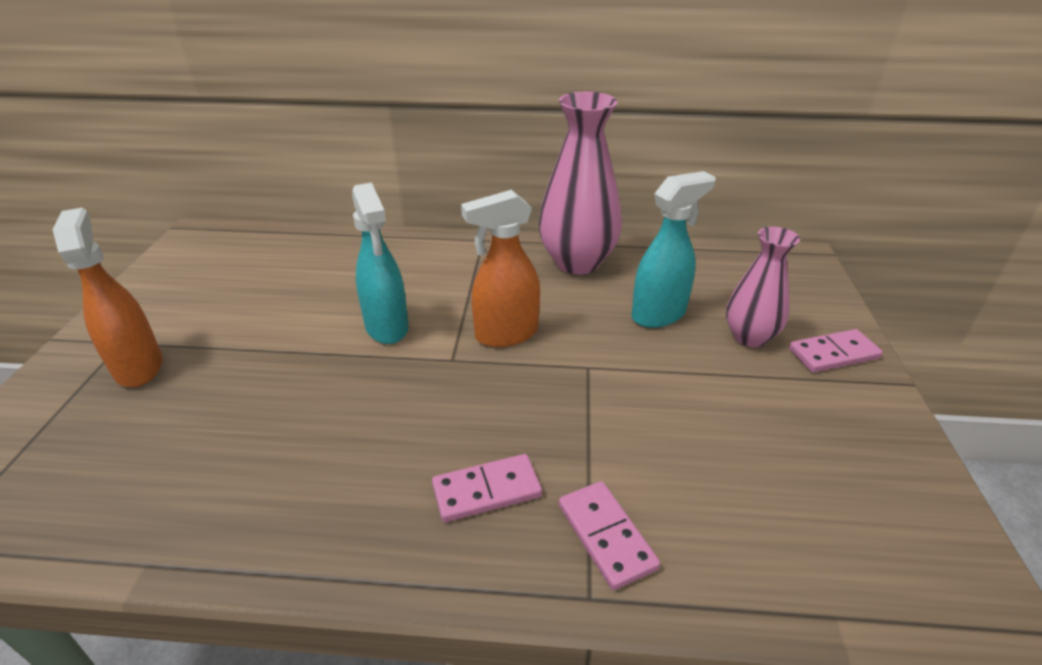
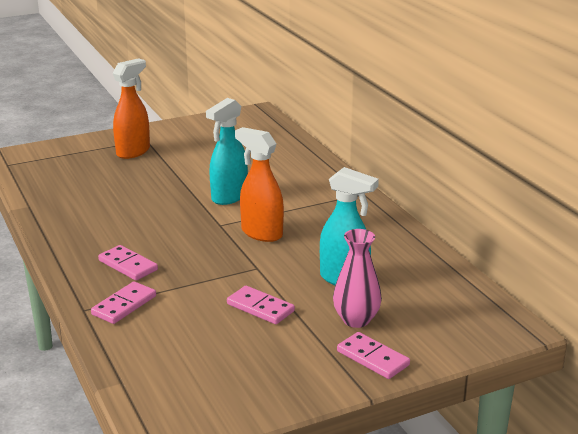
camera: 60 degrees right, 10 degrees down
(577, 262) = (377, 234): pink vase -> none
(687, 397) = (260, 308): none -> pink domino

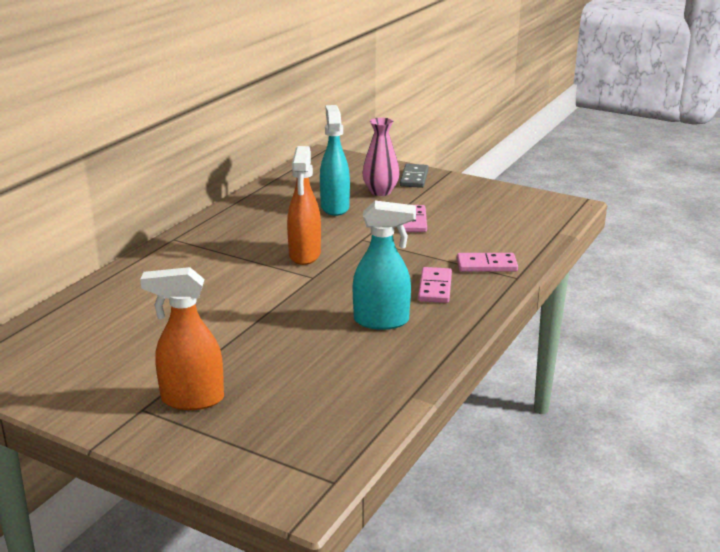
camera: 125 degrees left, 0 degrees up
(229, 197) = (251, 293): turquoise spray bottle -> turquoise spray bottle (382, 321)
(372, 358) = (414, 178): pink domino -> grey domino

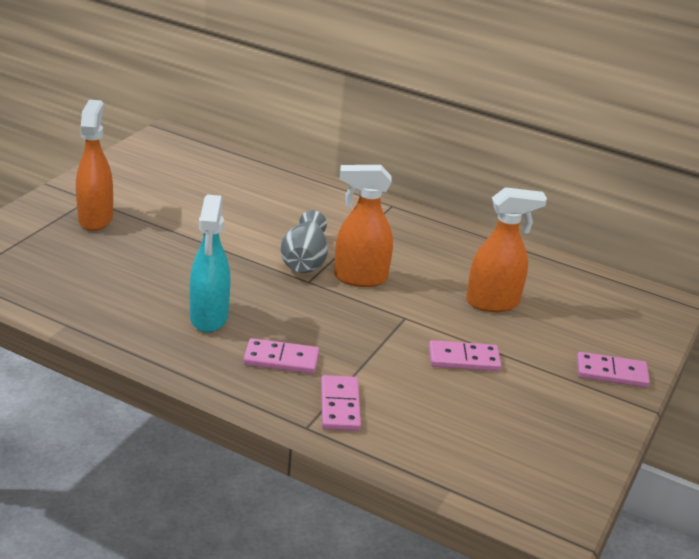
camera: 85 degrees right, 5 degrees up
(276, 278) = (305, 260): none -> grey vase
(335, 207) = (493, 303): turquoise spray bottle -> orange spray bottle
(380, 191) = (553, 340): pink vase -> none
(414, 178) = (611, 373): grey domino -> pink domino

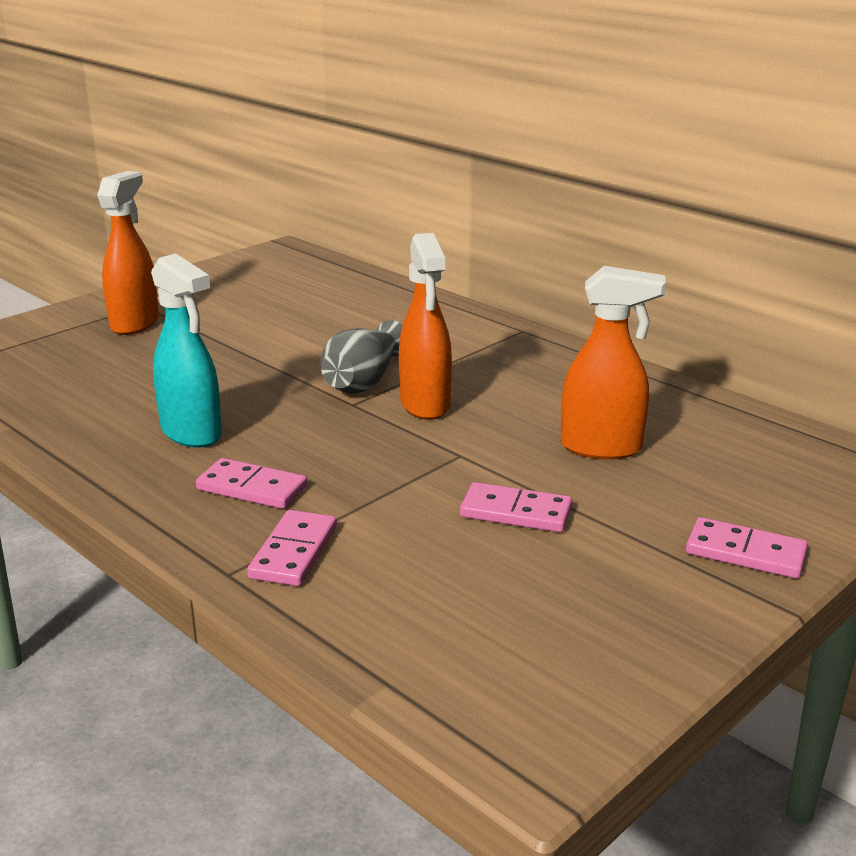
camera: 20 degrees right, 5 degrees down
(209, 318) = (192, 433): turquoise spray bottle -> turquoise spray bottle turned 60 degrees counterclockwise
(359, 278) = (425, 405): orange spray bottle -> orange spray bottle turned 120 degrees counterclockwise

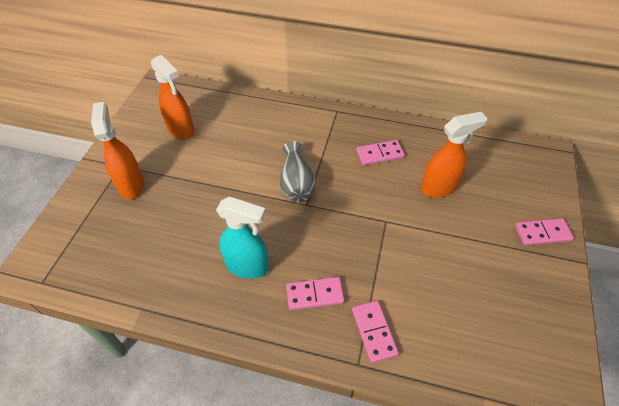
camera: 30 degrees left, 25 degrees up
(425, 405) = (340, 190): orange spray bottle -> orange spray bottle (181, 130)
(516, 512) = (441, 251): pink domino -> pink domino (379, 154)

